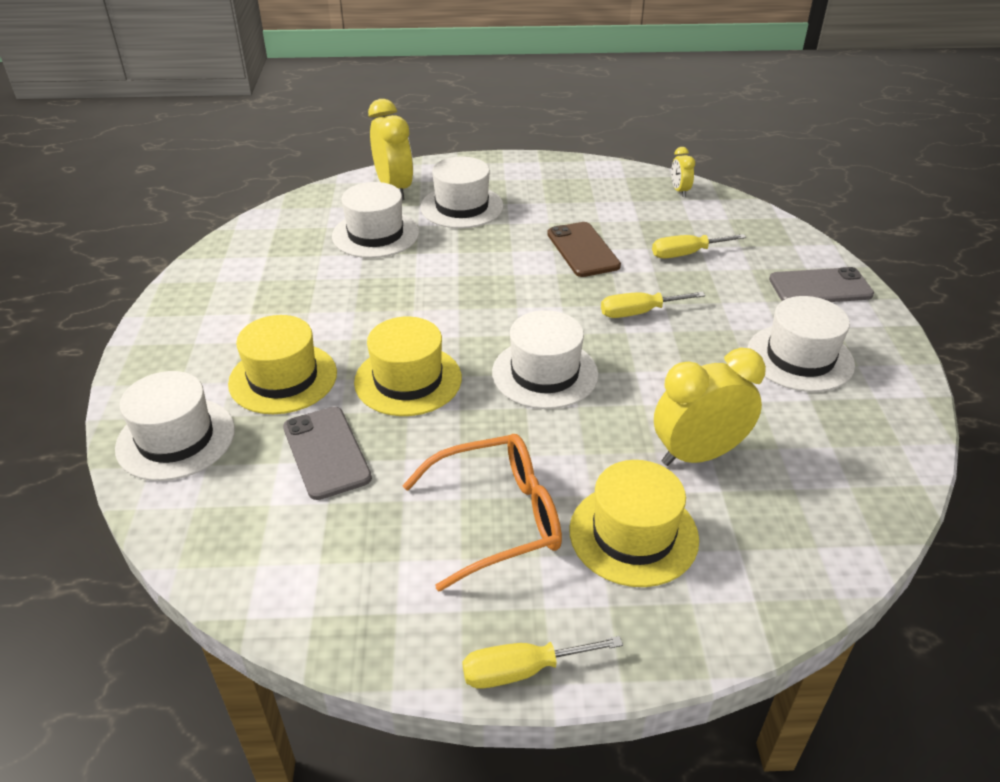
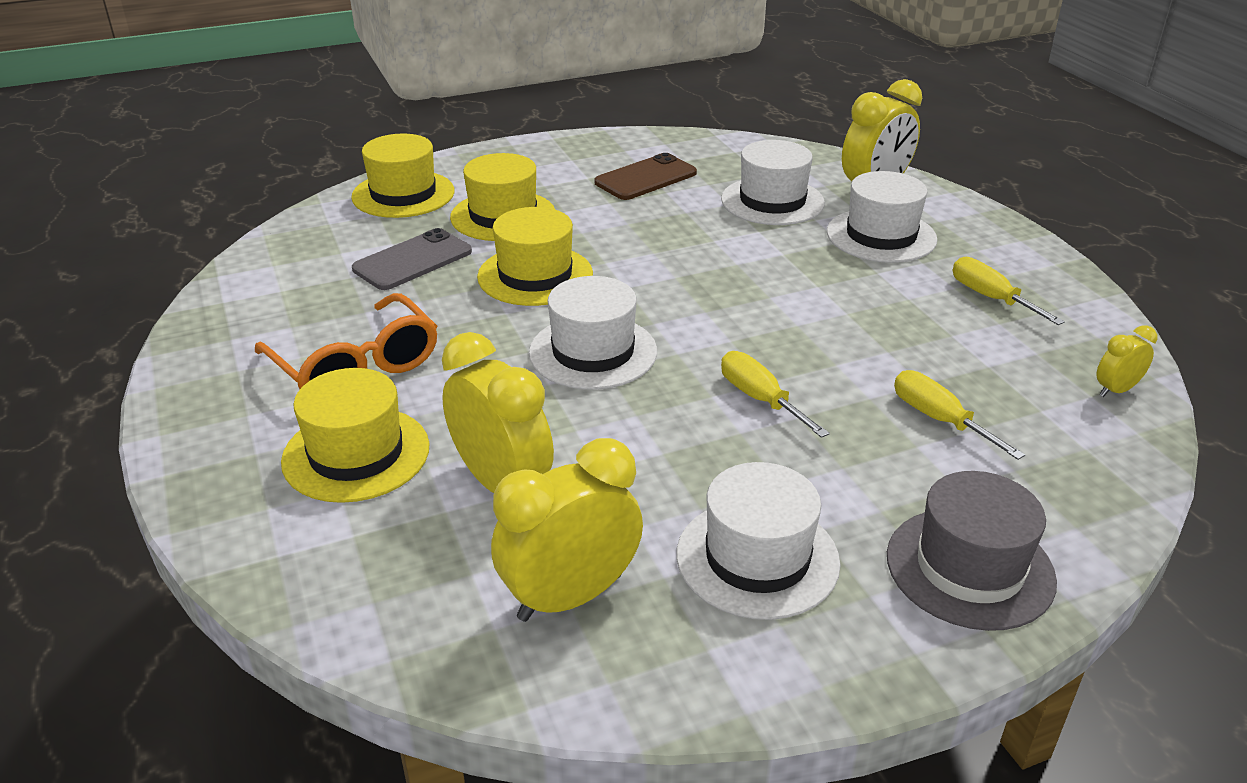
camera: 70 degrees right, 5 degrees down
(176, 439) = (403, 194): white hat -> yellow hat
(522, 670) = (173, 415): yellow screwdriver -> yellow screwdriver (991, 298)
(583, 250) = (867, 334): brown phone -> brown phone (645, 178)
(820, 287) = (970, 568): grey phone -> grey hat
(824, 444) = (570, 597): none -> yellow clock

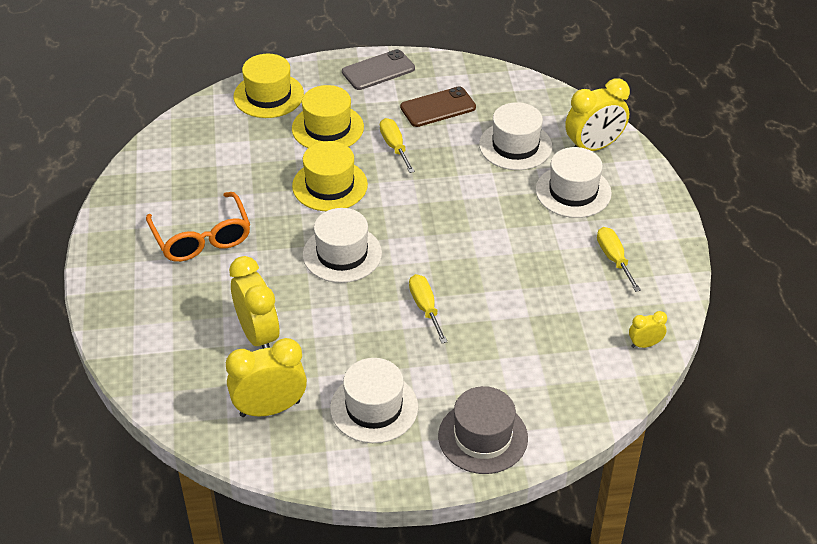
camera: 15 degrees right, 10 degrees up
(356, 454) = (187, 300): yellow hat -> none
(413, 260) = (257, 158): grey phone -> grey phone (378, 70)
(939, 419) = (523, 343): yellow screwdriver -> yellow screwdriver (394, 146)

